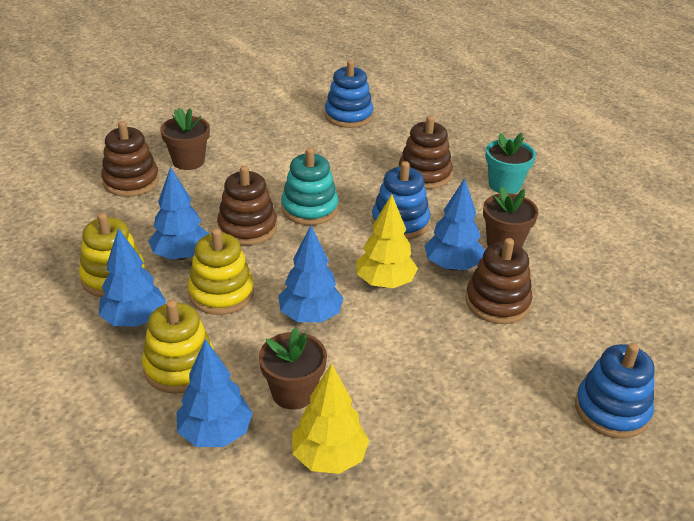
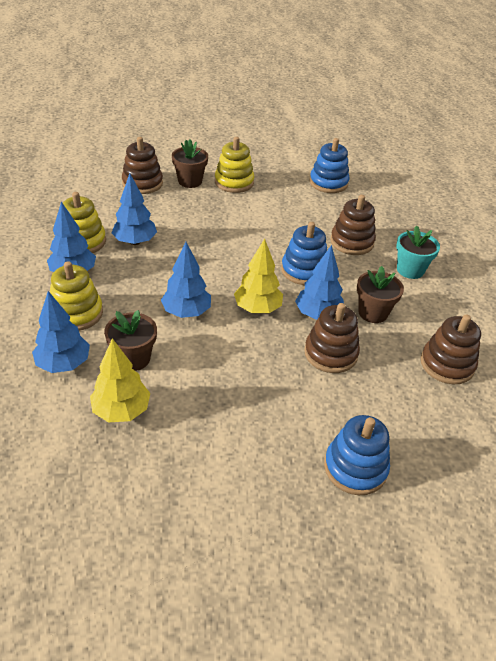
camera: 25 degrees right, 5 degrees up
(221, 293) = (140, 276): yellow stacking toy -> yellow stacking toy (234, 182)
(247, 228) = (193, 238): brown stacking toy -> brown stacking toy (447, 364)
(309, 209) = (246, 239): turquoise stacking toy -> none

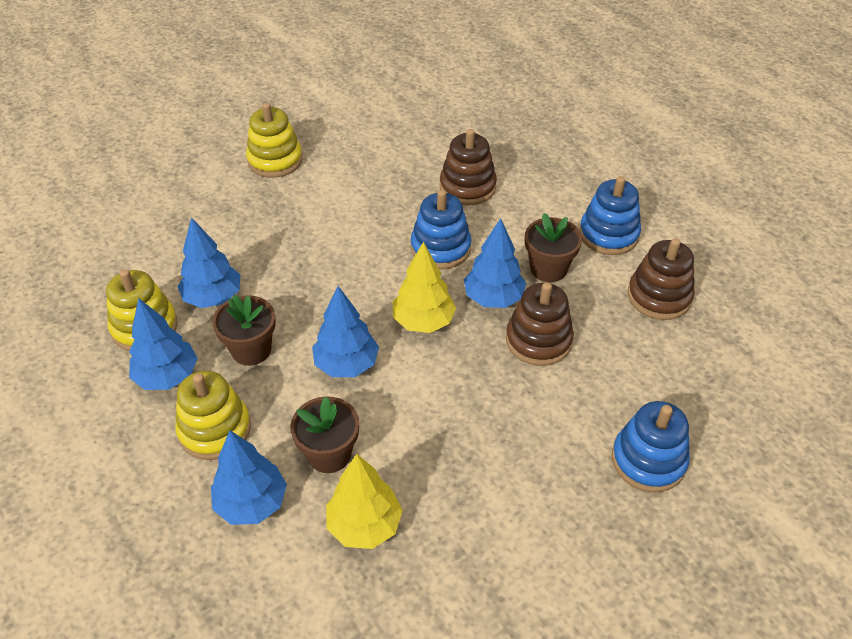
camera: 25 degrees left, 5 degrees up
(142, 183) = (158, 209): brown stacking toy -> none
(190, 181) = (218, 181): brown flower pot -> brown flower pot (251, 350)
(328, 183) = (388, 116): blue stacking toy -> blue stacking toy (608, 234)
(410, 270) = (552, 196): turquoise flower pot -> none

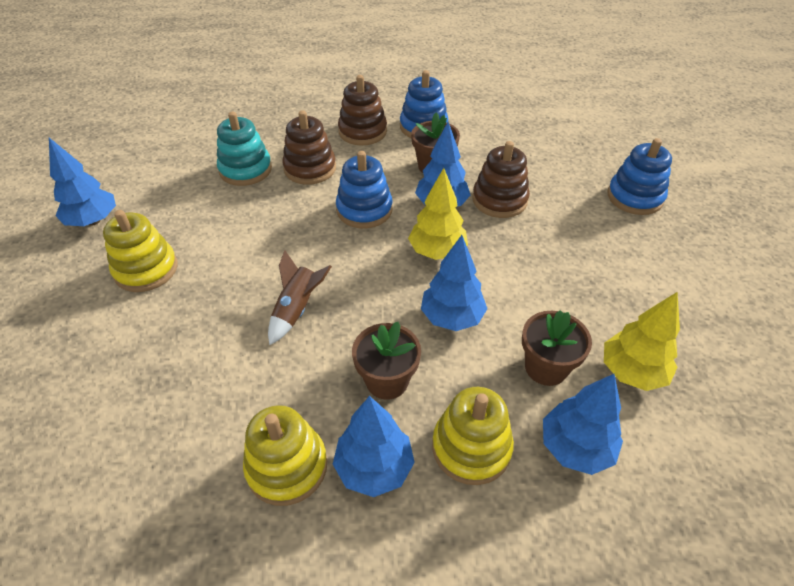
camera: 60 degrees left, 0 degrees up
(213, 298) = (293, 387): blue tree -> blue tree (93, 221)
(291, 262) = (297, 309): none -> brown rocket
(431, 150) = (245, 170): none -> turquoise stacking toy
(659, 296) = (497, 132): brown stacking toy -> brown stacking toy (362, 131)

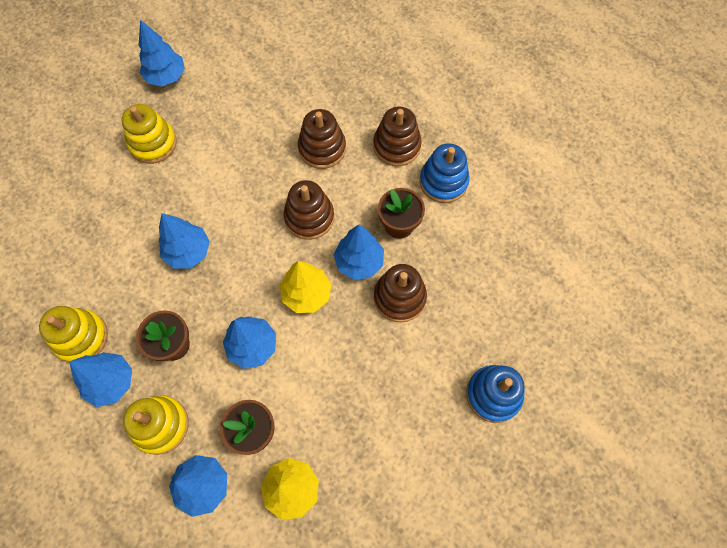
camera: 50 degrees right, 20 degrees up
(245, 170) = (285, 112): turquoise stacking toy -> none
(297, 309) = (188, 252): brown rocket -> blue tree
(364, 210) = (309, 217): blue stacking toy -> brown stacking toy

